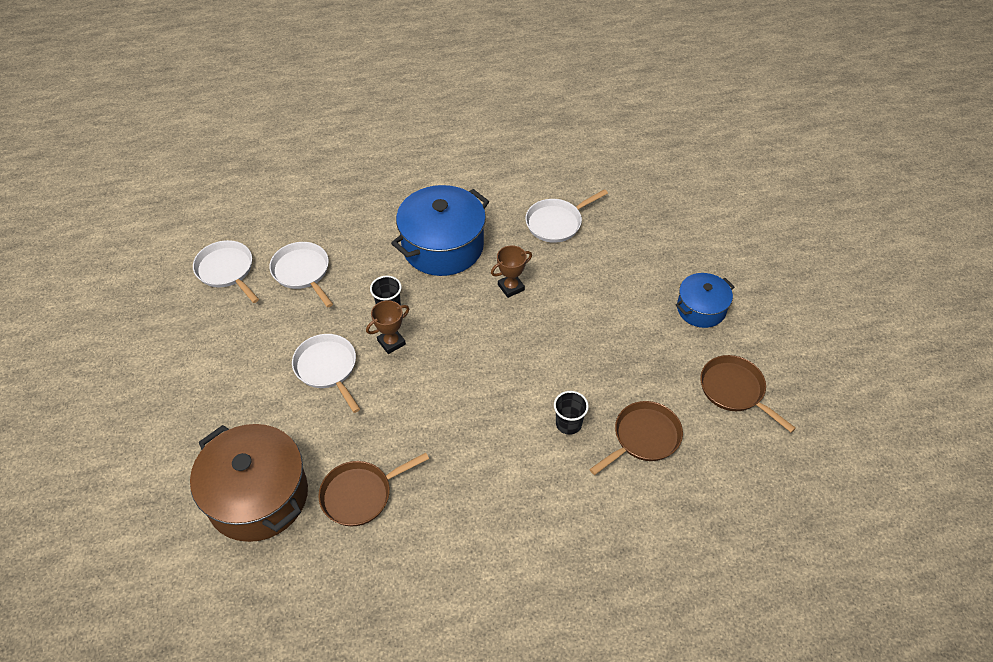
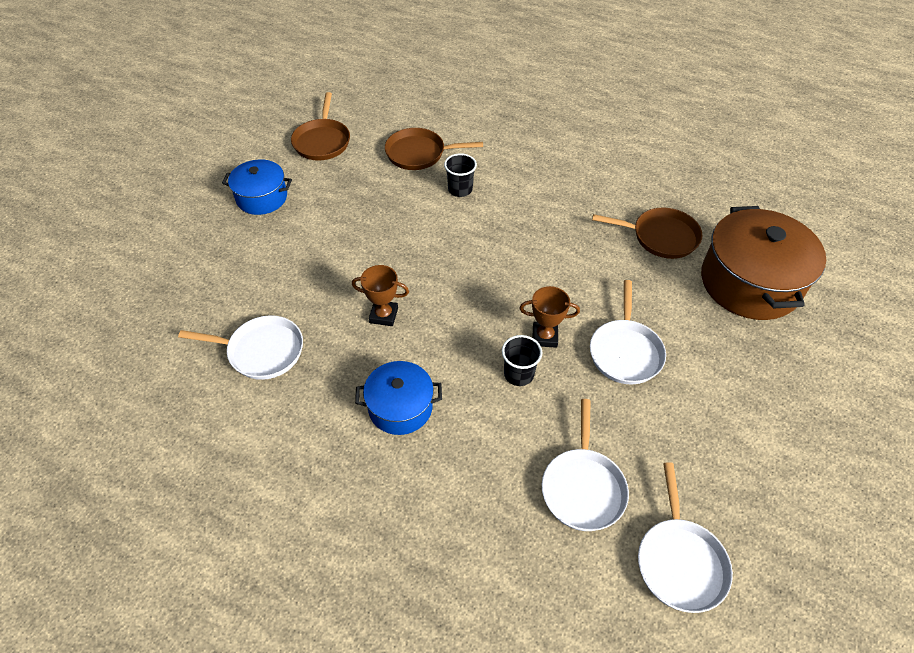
camera: 140 degrees left, 0 degrees up
(442, 246) = (400, 407): blue pot -> blue pot, size x0.57

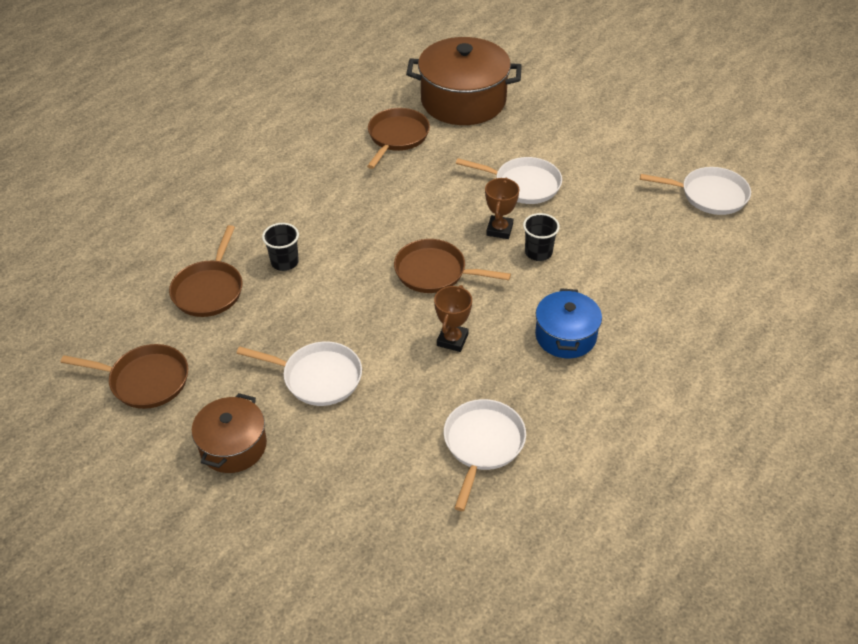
camera: 80 degrees left, 5 degrees down
(262, 198) = (233, 446): blue pot -> brown pot
(470, 291) = (435, 272): none -> brown pan
(583, 487) = (650, 232): white pan -> white pan (318, 377)

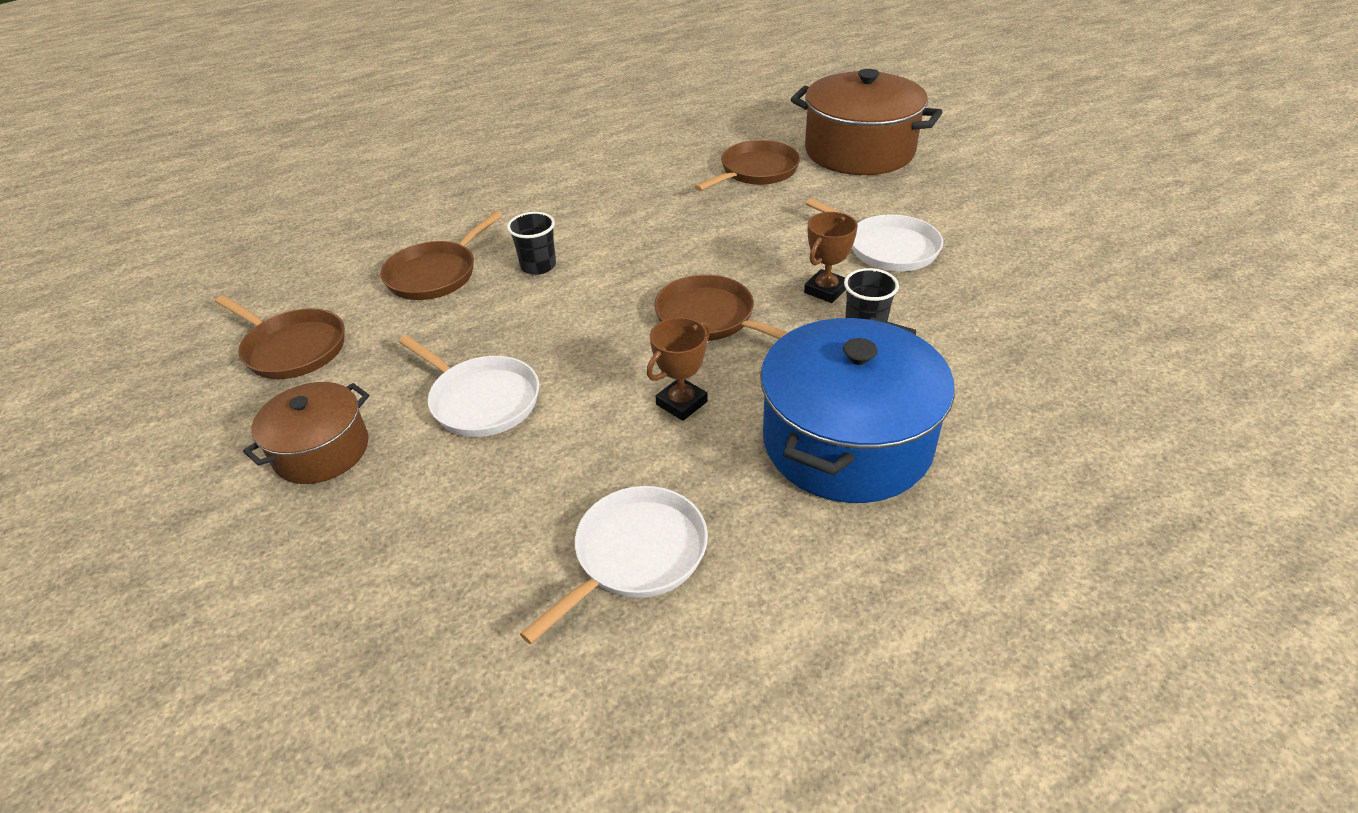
camera: 25 degrees right, 5 degrees down
(565, 336) = (847, 442): blue pot -> blue pot, size x1.76
(709, 195) = (1165, 315): white pan -> none

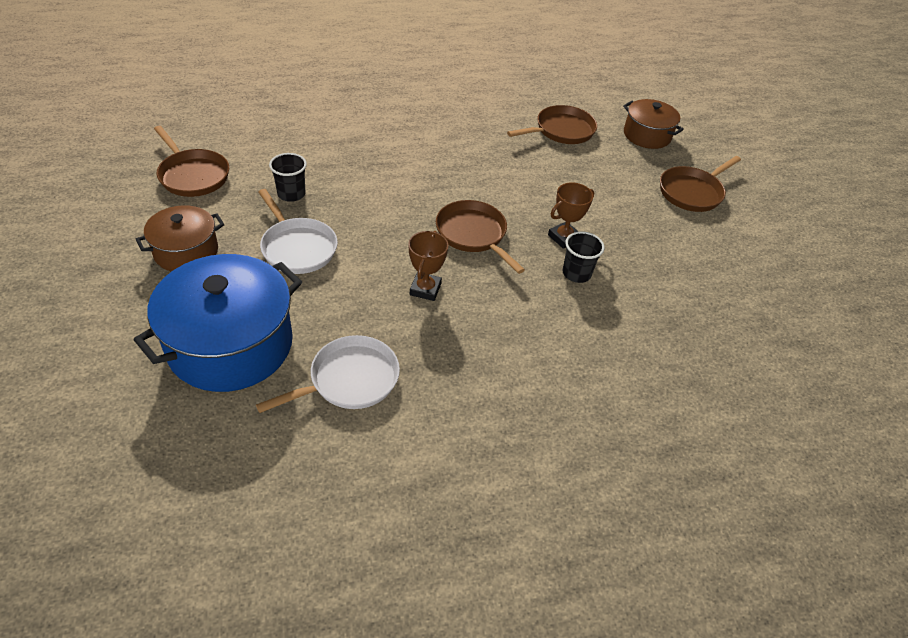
camera: 10 degrees right, 5 degrees up
(436, 274) = (304, 148): brown pan -> brown pan (692, 192)
(538, 266) = (374, 161): black cup -> black cup (291, 194)
(681, 403) = (425, 289): brown trophy -> brown trophy turned 45 degrees counterclockwise
(847, 442) = (521, 349): blue pot -> blue pot (230, 344)
(859, 151) = (647, 135): brown pot -> brown pot, size x0.57
(887, 248) = (625, 218): white pan -> none

